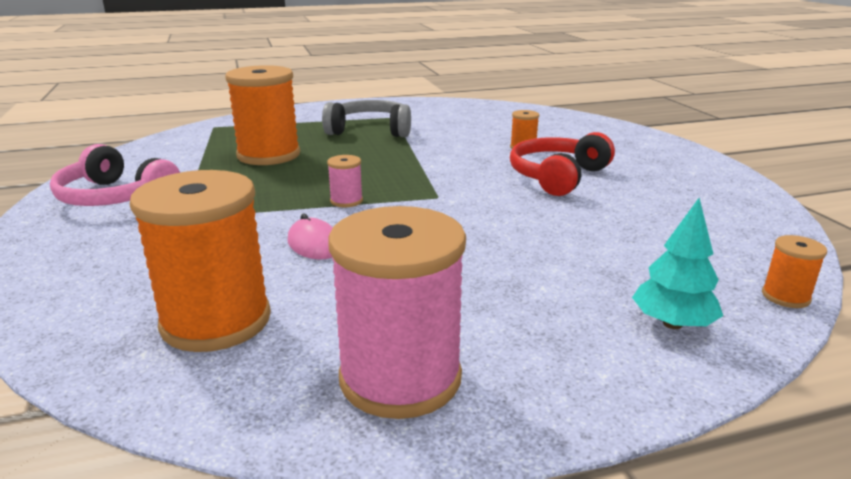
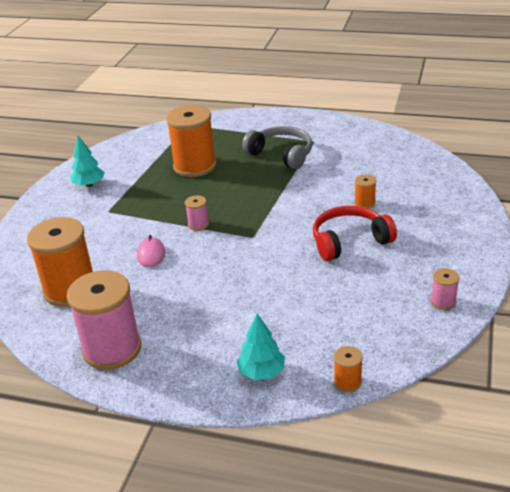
camera: 35 degrees right, 10 degrees up
(115, 197) = (89, 184): pink headphones -> turquoise tree
(735, 199) = (443, 301): none -> pink spool

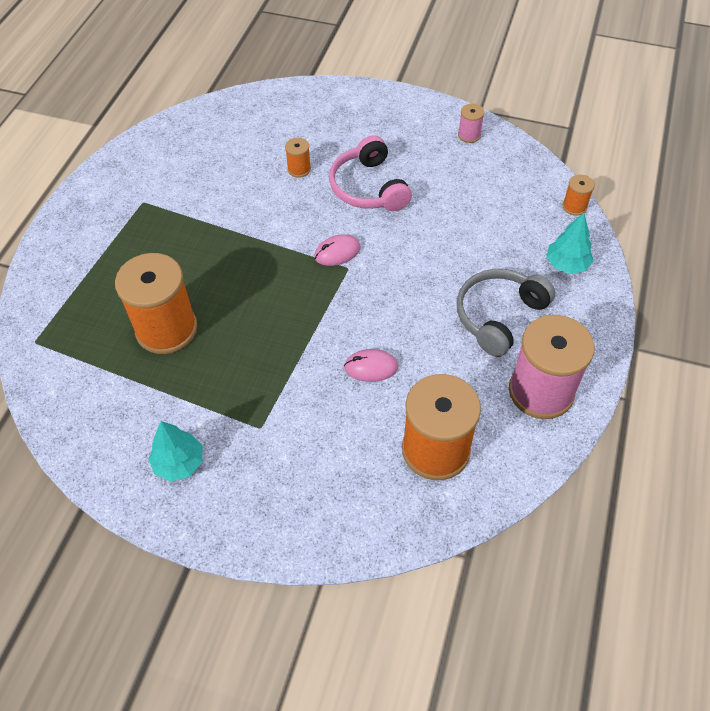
camera: 90 degrees left, 20 degrees up
(198, 224) = (313, 320): pink spool -> none
(269, 230) = (337, 252): none -> pink mouse
(281, 154) = (166, 235): grey headphones -> grey headphones (498, 316)
(349, 241) = (368, 188): red headphones -> pink headphones

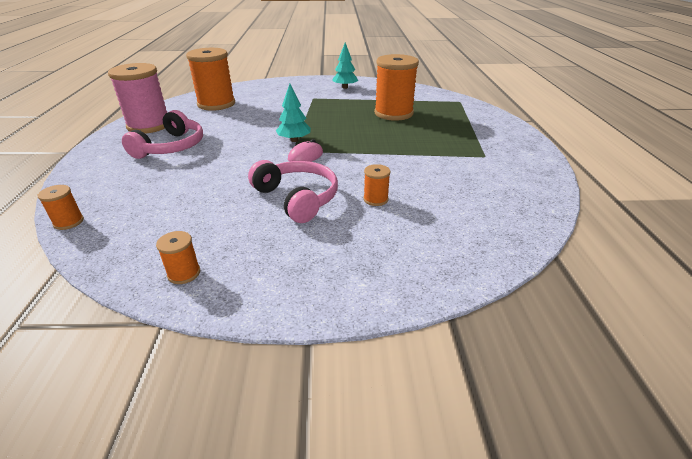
camera: 160 degrees right, 20 degrees down
(371, 367) = (260, 119): pink mouse -> none
(469, 135) = (184, 273): pink spool -> orange spool
(498, 316) = (171, 147): grey headphones -> pink headphones
(566, 264) = (101, 180): turquoise tree -> turquoise tree (294, 140)

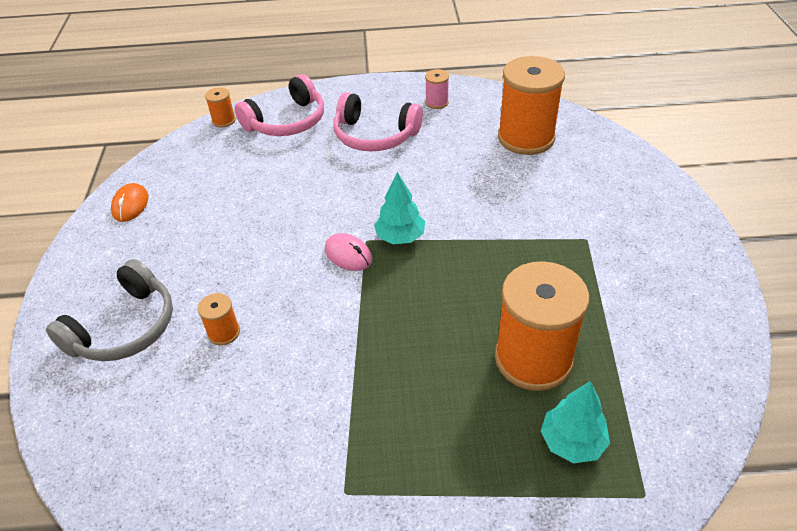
camera: 90 degrees right, 10 degrees up
(149, 125) = (436, 102): pink spool -> pink spool, size x0.44
(184, 273) = (130, 205): orange spool -> orange mouse
(297, 198) = (239, 260): pink headphones -> pink headphones (287, 121)
(345, 87) = (665, 279): turquoise tree -> turquoise tree (572, 442)
(369, 249) = (125, 328): none -> grey headphones

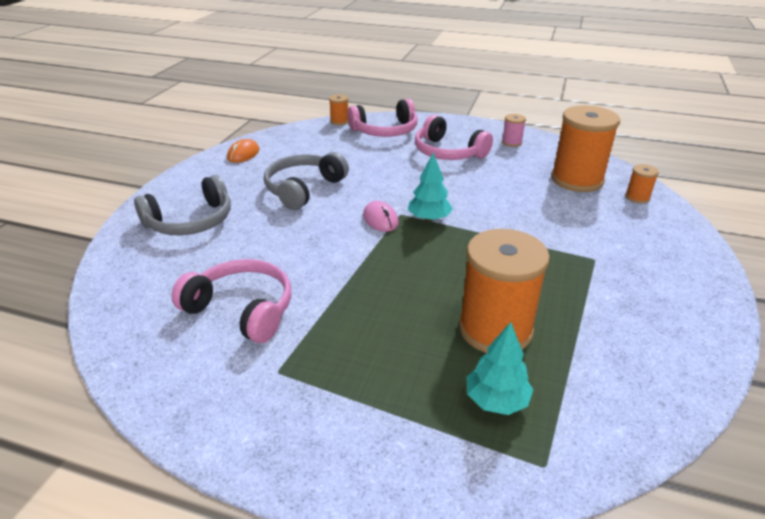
camera: 20 degrees right, 10 degrees down
(224, 332) = (256, 242): orange spool -> orange spool (637, 197)
(236, 237) = (303, 189): none -> grey headphones
(260, 429) = (242, 309): none -> pink headphones

